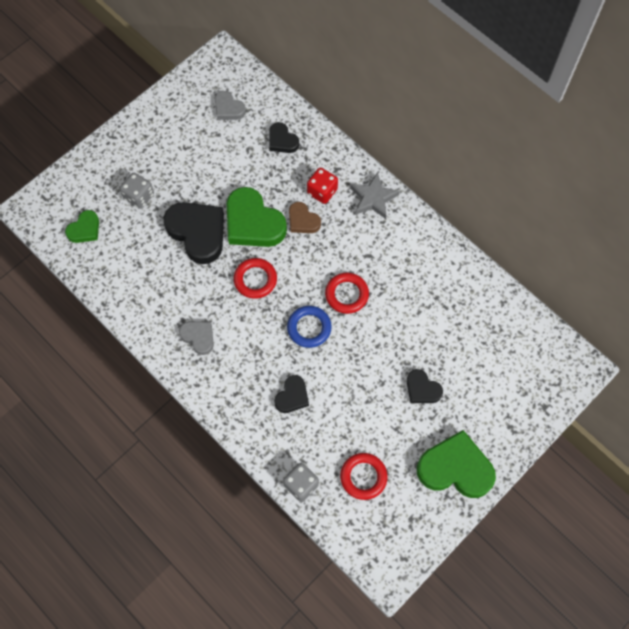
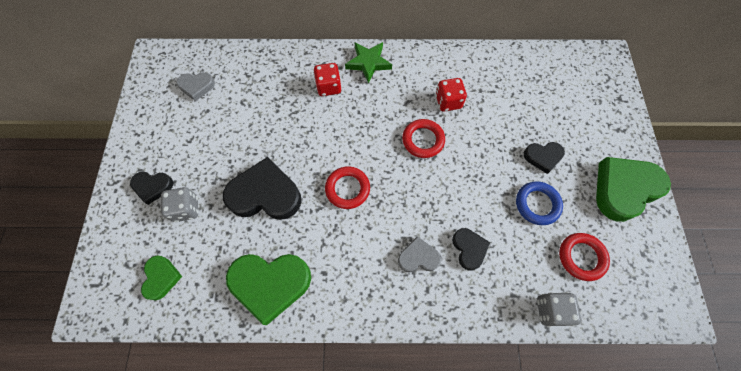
camera: 45 degrees left, 0 degrees up
(198, 337) = (351, 274): grey heart -> grey heart (418, 257)
(253, 223) = (301, 150): green heart -> green heart (270, 284)
(282, 140) = (262, 77): black heart -> black heart (153, 187)
(303, 220) = (336, 117): brown heart -> none
(309, 328) = (424, 187): blue ring -> blue ring (537, 204)
(373, 198) = (368, 63): grey star -> green star
(399, 283) = (448, 102): none -> red dice

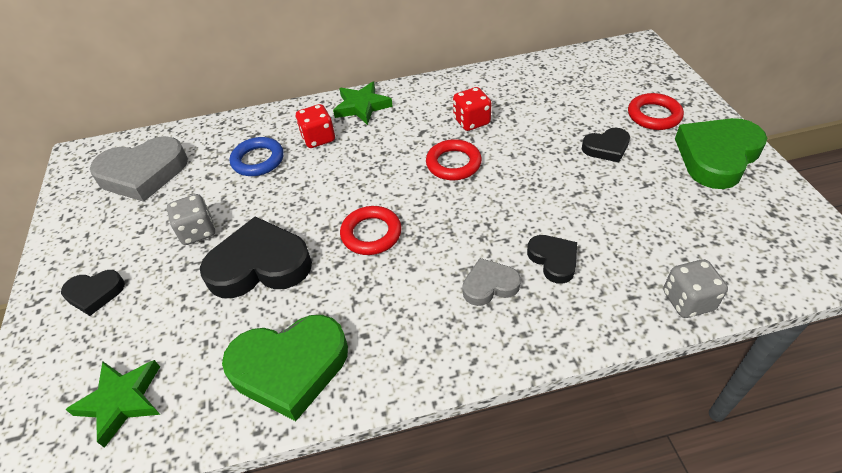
camera: 10 degrees left, 20 degrees down
(161, 278) = (121, 401): green heart -> green star
(186, 209) = (148, 308): grey dice -> grey dice (197, 231)
(197, 86) = (143, 173): grey heart -> grey heart, size x1.87
(537, 204) = (620, 194): blue ring -> blue ring (258, 160)
(581, 257) = (699, 235): red ring -> red ring (654, 115)

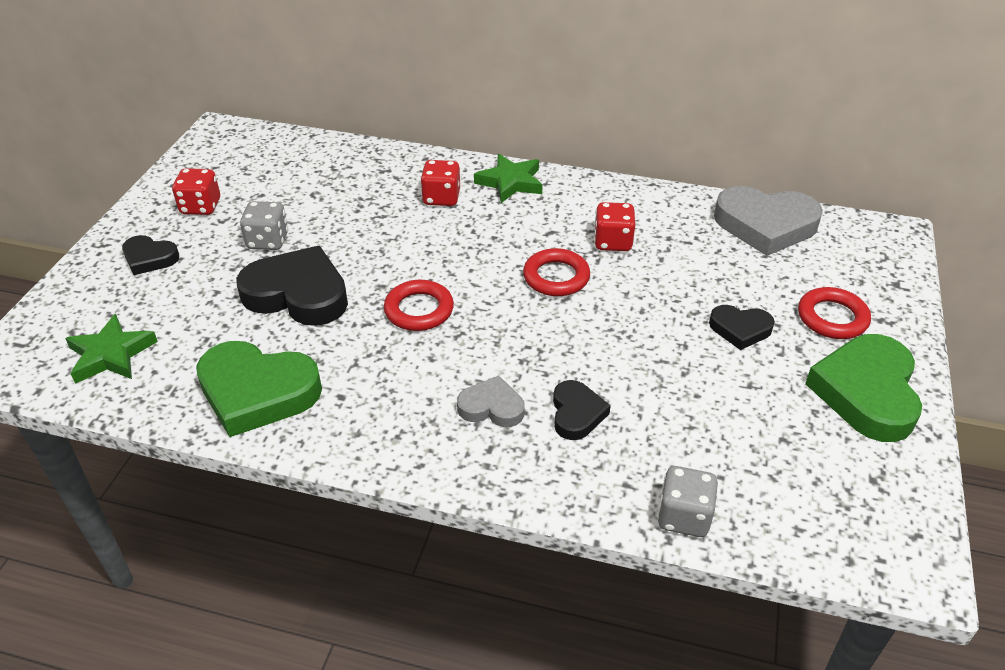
camera: 25 degrees right, 5 degrees down
(111, 227) = (200, 207): none -> red dice
(143, 173) = (260, 169): grey heart -> grey heart (765, 225)
(258, 160) = (369, 197): blue ring -> none
(717, 156) = (866, 392): green heart -> green heart turned 60 degrees counterclockwise

